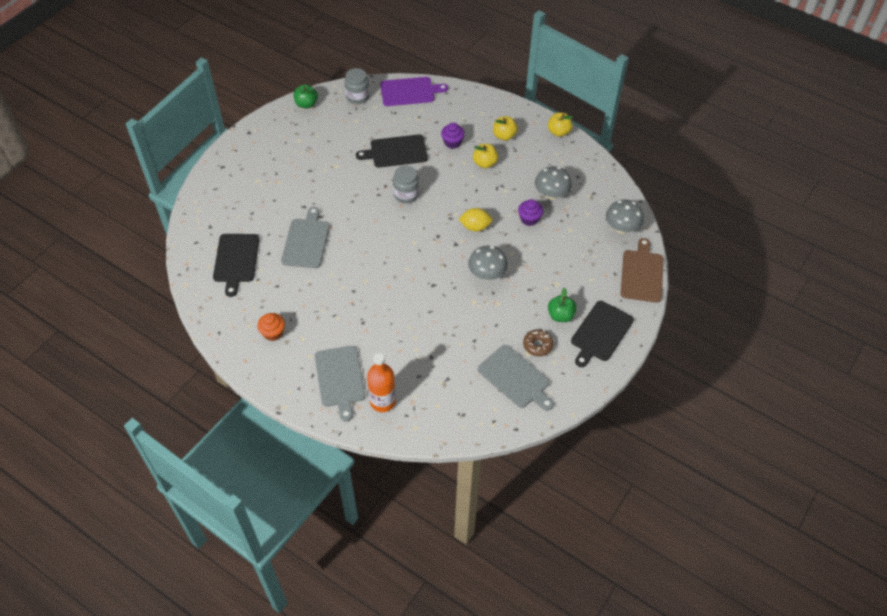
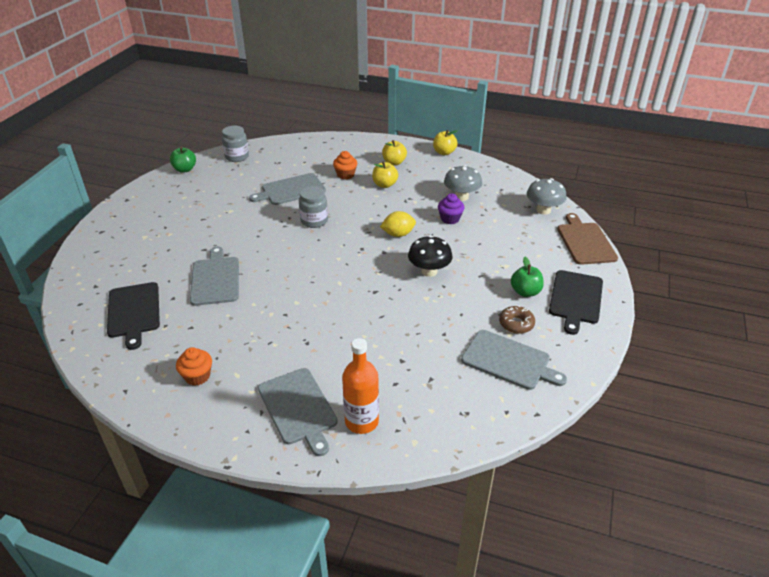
camera: 15 degrees left, 15 degrees down
(396, 151) = (291, 190): black cutting board -> grey cutting board
(409, 91) = (288, 146): purple cutting board -> none
(452, 142) = (345, 175): purple cupcake -> orange cupcake
(487, 274) = (429, 271): grey mushroom -> black mushroom

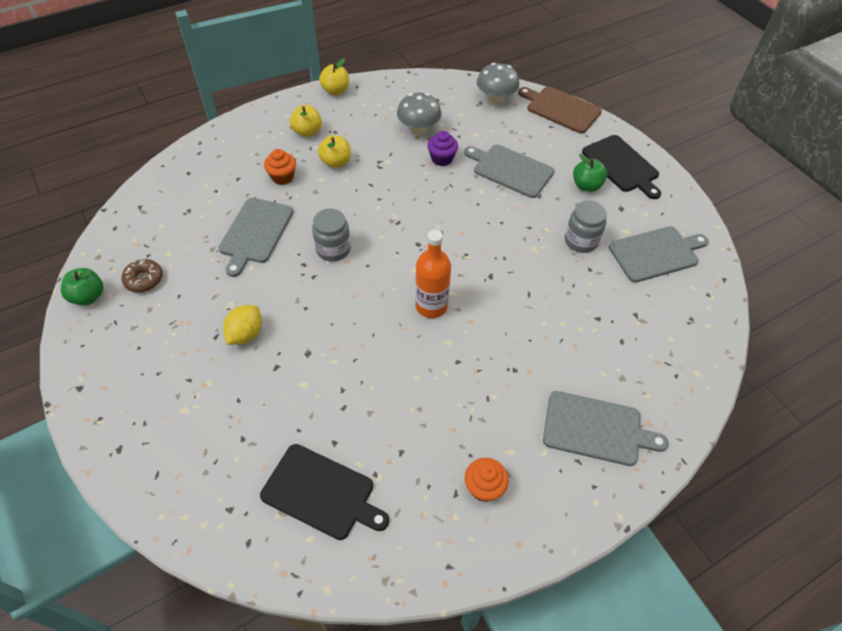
camera: 50 degrees left, 15 degrees up
(215, 279) = (341, 386): grey cutting board -> grey cutting board (510, 170)
(237, 157) = (127, 236): grey jar -> grey jar (581, 241)
(361, 421) = (648, 393): orange bottle -> orange bottle (431, 306)
(398, 234) = (425, 206): yellow lemon -> yellow lemon (246, 334)
(429, 271) = (500, 222): black mushroom -> none
(516, 324) = (618, 218): brown donut -> brown donut (144, 279)

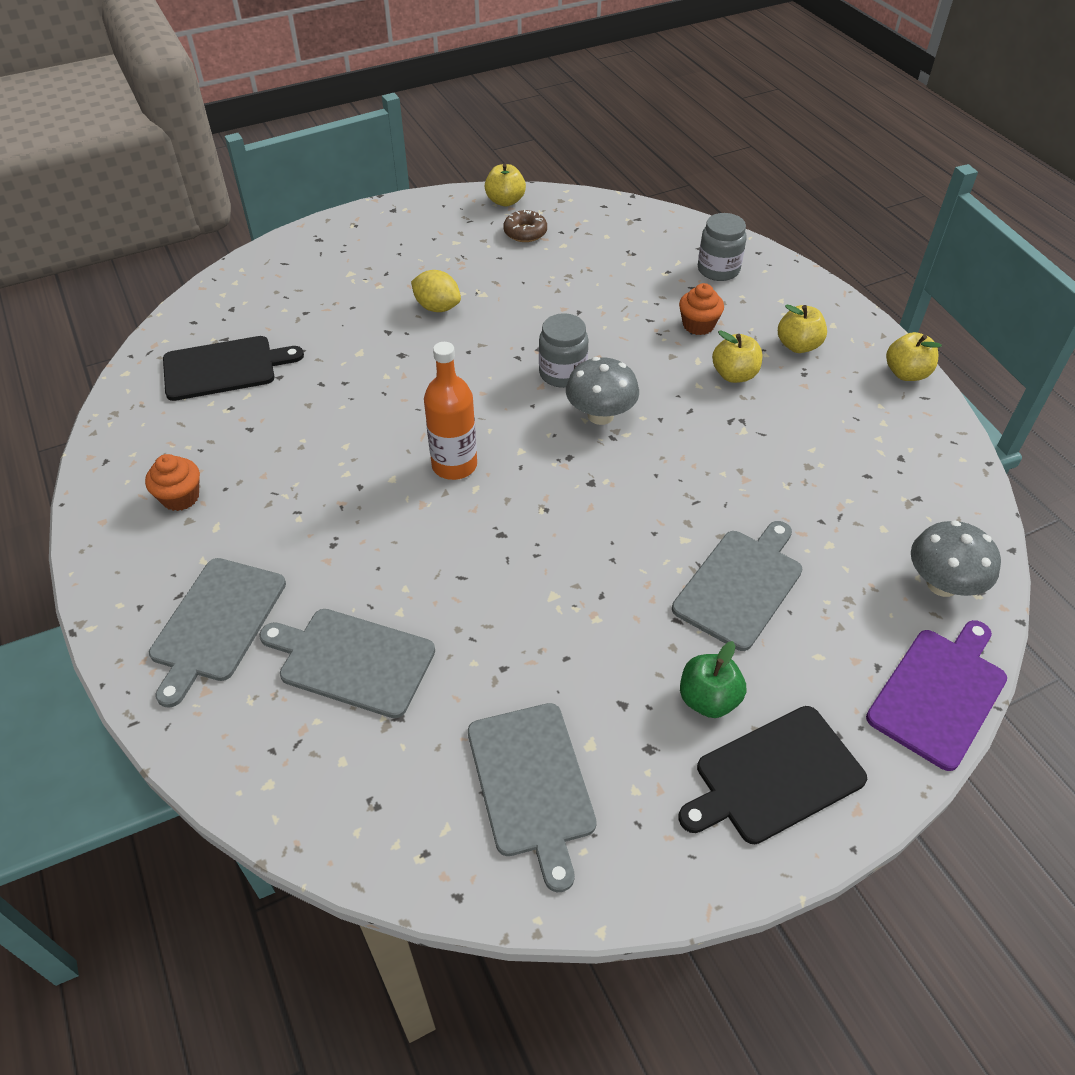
camera: 95 degrees right, 5 degrees down
(88, 296) = (505, 201): green apple -> yellow apple
(255, 233) = (593, 306): grey cutting board -> grey cutting board (352, 660)
(321, 493) = (224, 368): black cutting board -> black cutting board turned 135 degrees counterclockwise
(418, 129) = (828, 469): grey mushroom -> grey mushroom (600, 415)
(442, 158) = (758, 494): purple cupcake -> none
(561, 109) = (939, 693): brown cutting board -> purple cutting board
(581, 241) = (567, 666): grey jar -> grey jar (718, 270)

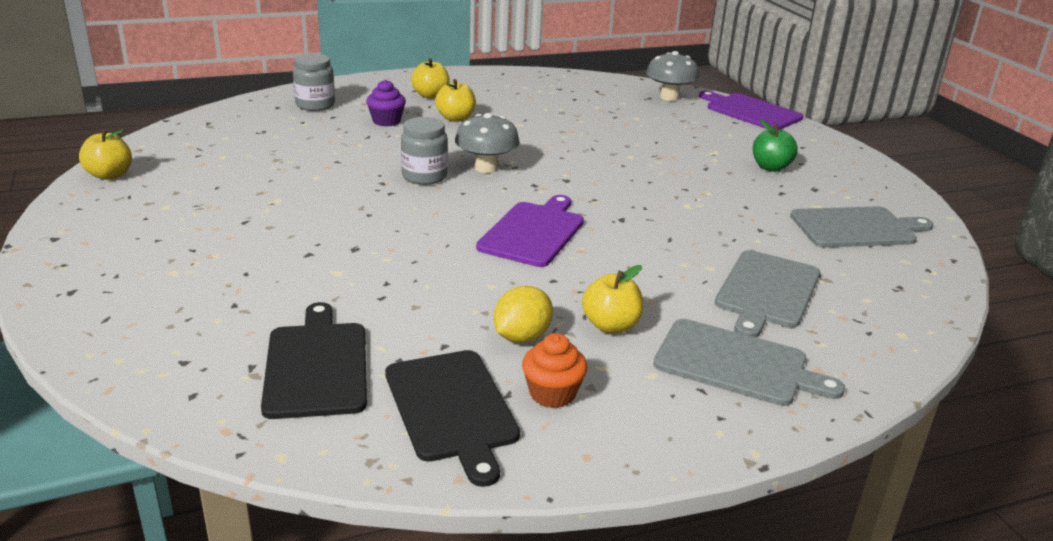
camera: 85 degrees left, 20 degrees down
(437, 307) = (283, 224): yellow lemon -> yellow lemon (522, 337)
(454, 465) = (533, 232): orange bottle -> purple cutting board
(525, 232) = (182, 171): brown donut -> none
(698, 325) = (386, 121): orange cupcake -> purple cupcake
(740, 585) = (673, 146): grey cutting board -> none
(774, 776) = (822, 158): black cutting board -> black cutting board (452, 409)
(906, 373) = (476, 73): yellow apple -> yellow apple (611, 326)

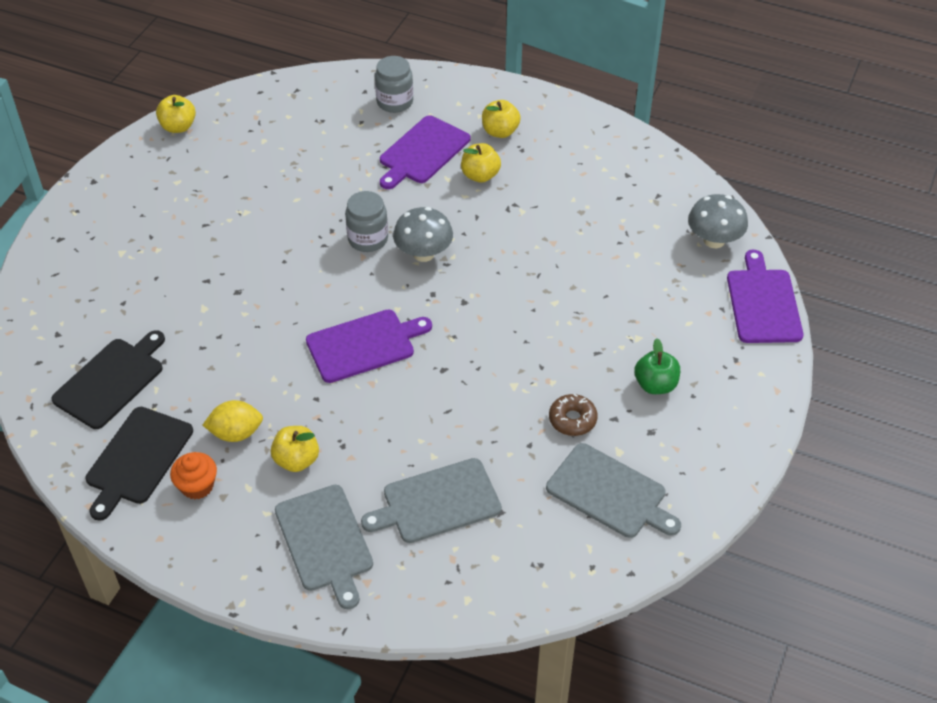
camera: 45 degrees right, 20 degrees up
(386, 121) = (422, 152): purple cupcake -> purple cutting board
(759, 204) = (572, 420): none -> brown donut

